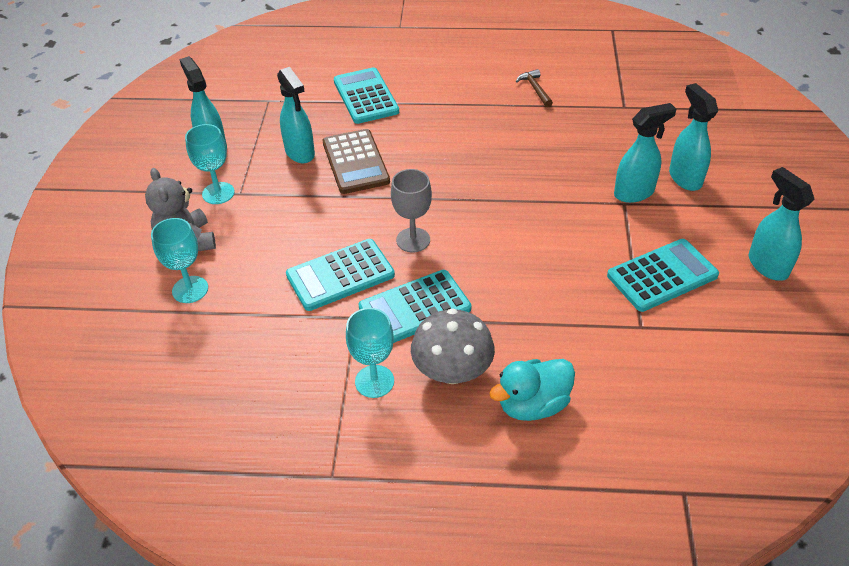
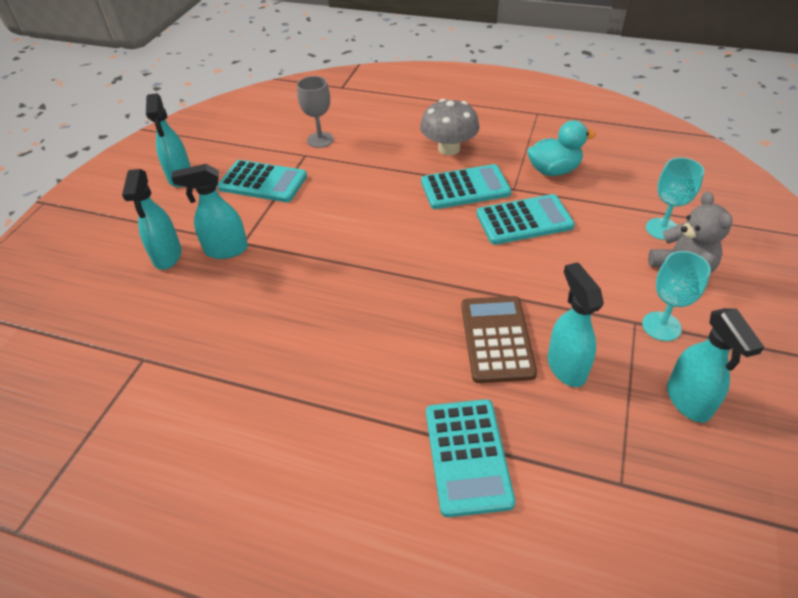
camera: 165 degrees left, 0 degrees up
(374, 381) = (504, 150): turquoise goblet -> none
(413, 240) = (452, 240): grey goblet -> grey goblet (320, 140)
(532, 405) = (403, 127): turquoise duck -> turquoise duck (554, 170)
(535, 89) = (226, 416): brown hammer -> none
(662, 275) = (263, 182): turquoise calculator -> turquoise calculator turned 150 degrees counterclockwise

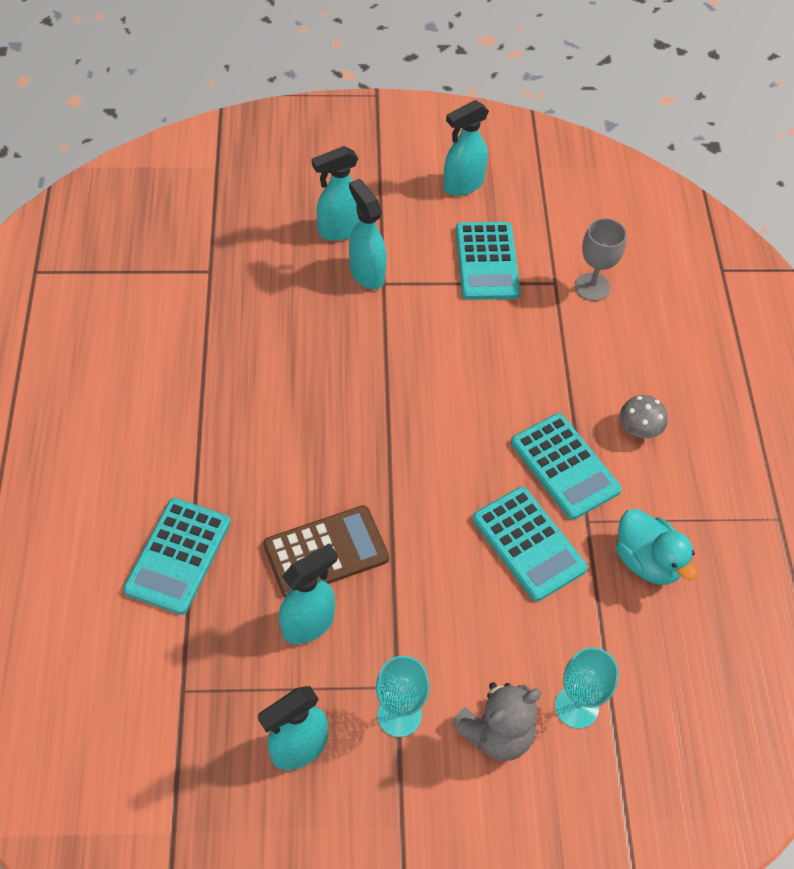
camera: 65 degrees right, 10 degrees up
(449, 149) = (639, 429): grey mushroom -> grey mushroom, size x0.59
(468, 456) = (178, 556): turquoise calculator -> turquoise calculator turned 45 degrees counterclockwise

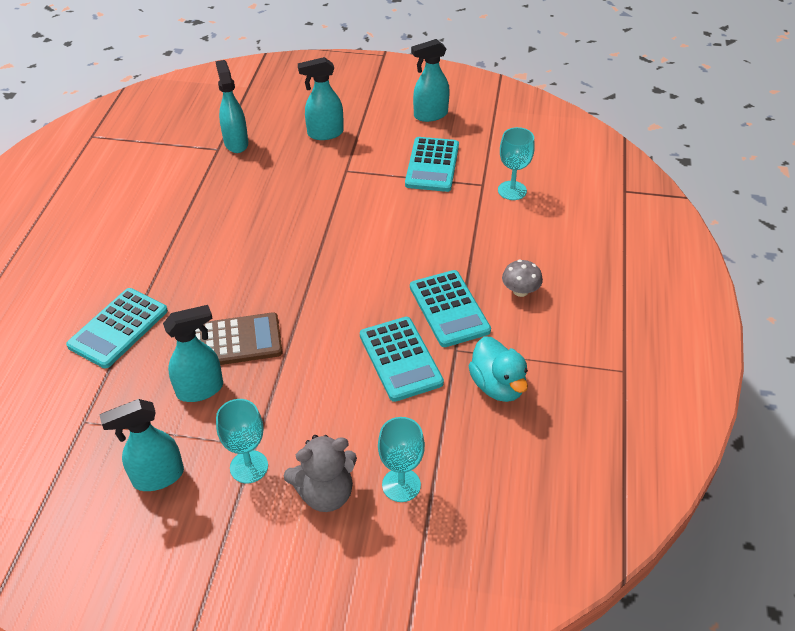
camera: 15 degrees right, 10 degrees down
(366, 273) = (335, 162): turquoise spray bottle -> turquoise spray bottle (236, 143)
(592, 287) = (512, 190): grey goblet -> turquoise goblet

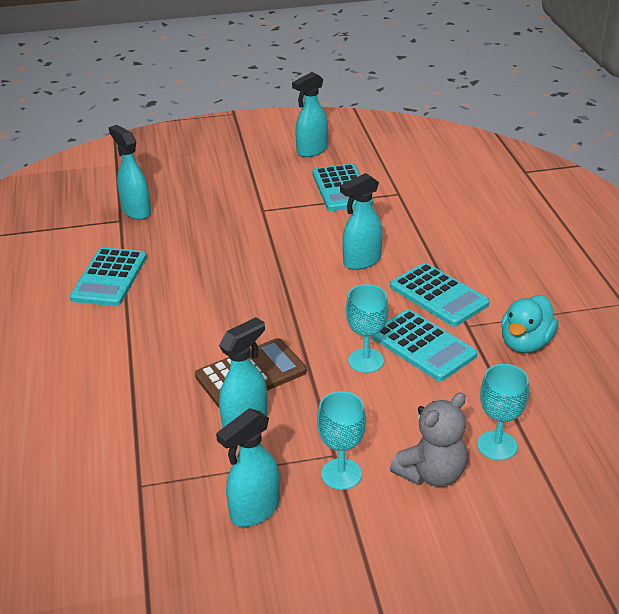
camera: 20 degrees left, 10 degrees down
(118, 328) = (121, 394): turquoise calculator -> turquoise calculator (109, 278)
(325, 133) = (221, 185): turquoise spray bottle -> turquoise spray bottle (361, 261)
(497, 386) = (525, 343): turquoise duck -> turquoise duck turned 75 degrees clockwise
(512, 190) = (428, 192): turquoise goblet -> turquoise goblet (366, 360)
(520, 291) = (491, 266): grey mushroom -> none

